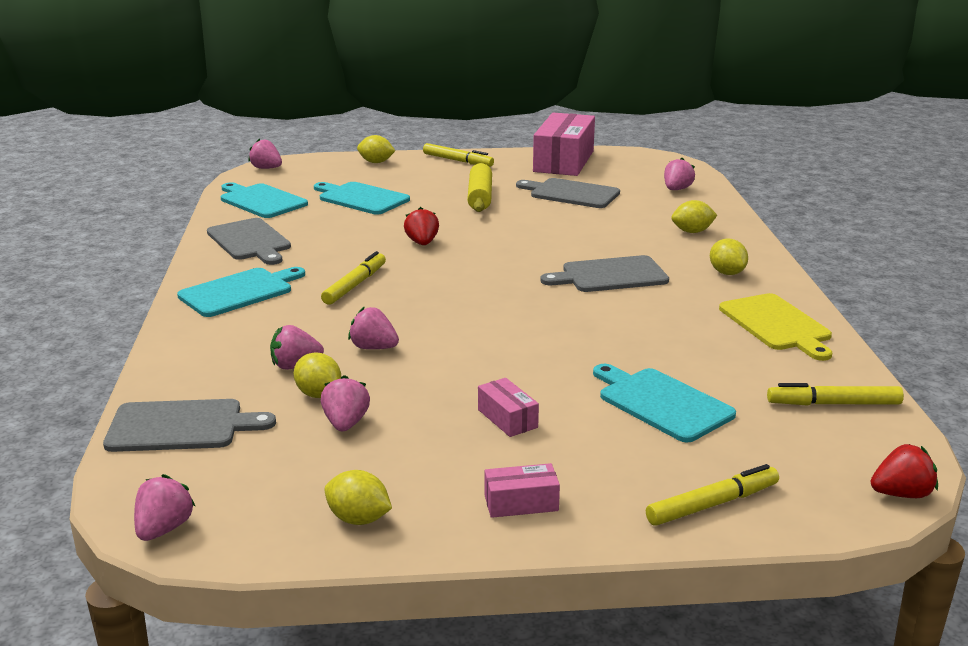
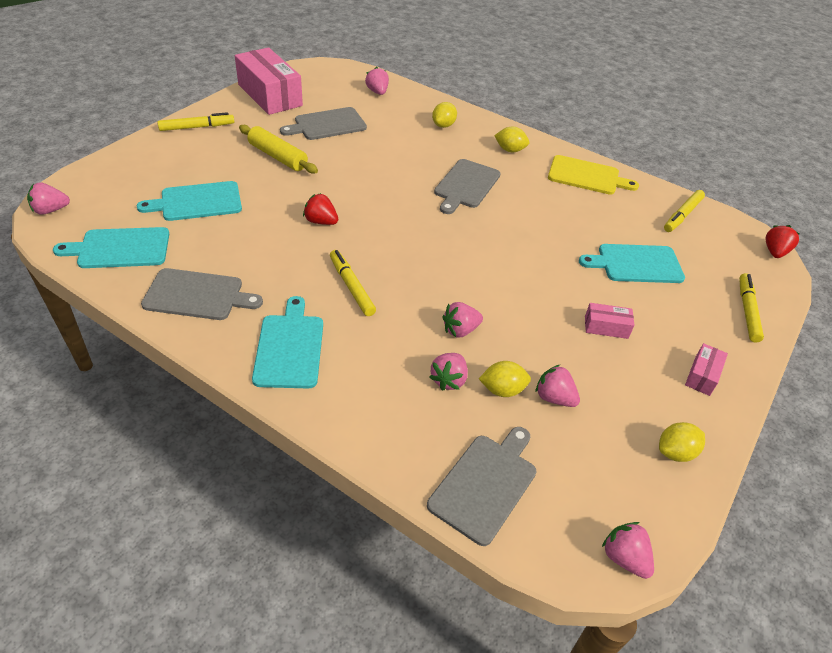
camera: 55 degrees left, 20 degrees up
(376, 162) = (136, 158): yellow lemon -> none

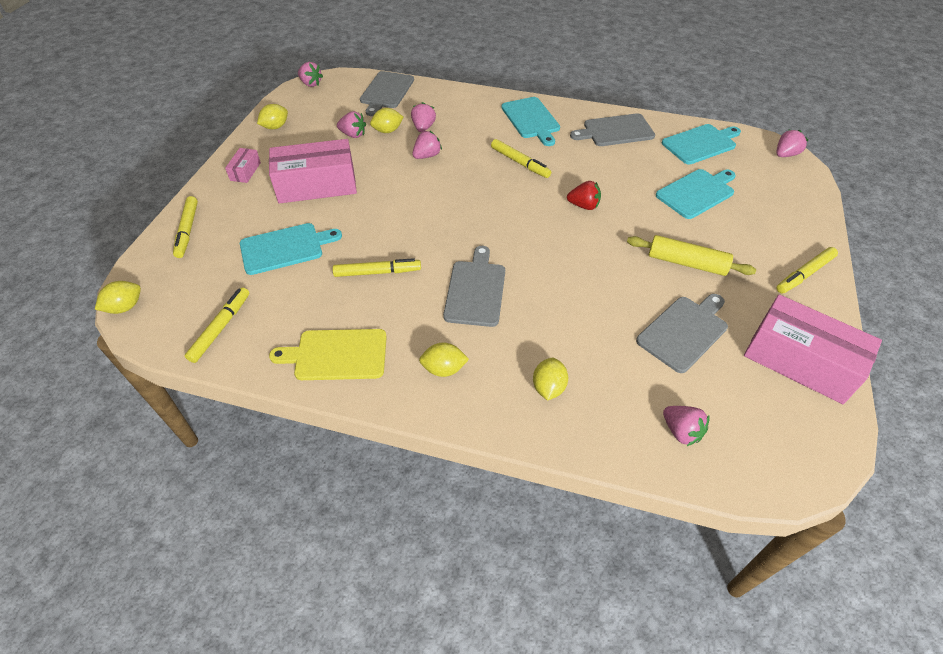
camera: 165 degrees right, 5 degrees up
(547, 220) = (377, 272): none -> yellow marker
(606, 327) = (317, 185): pink box -> pink box, size x2.24
(774, 252) = (125, 307): red strawberry -> yellow lemon

